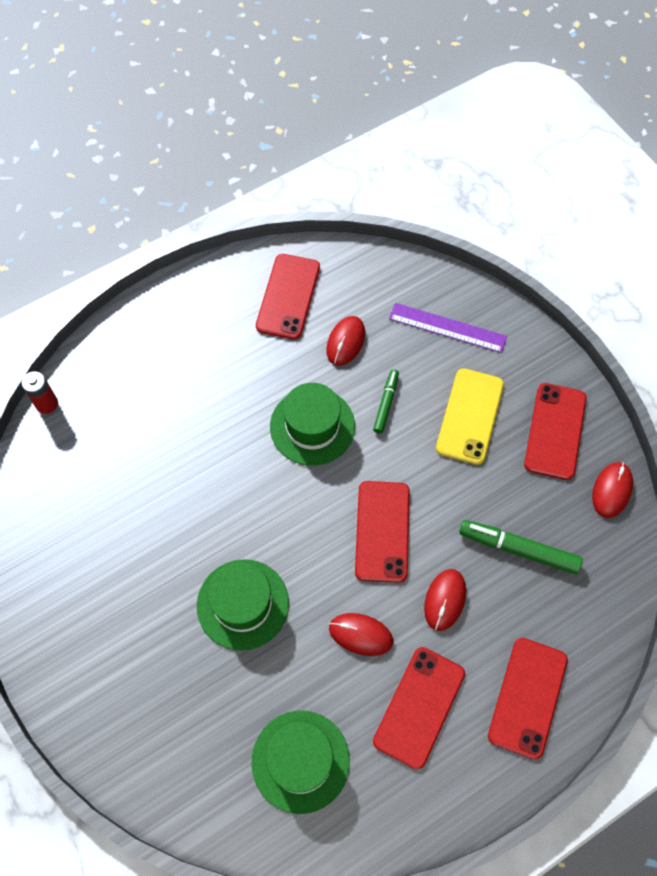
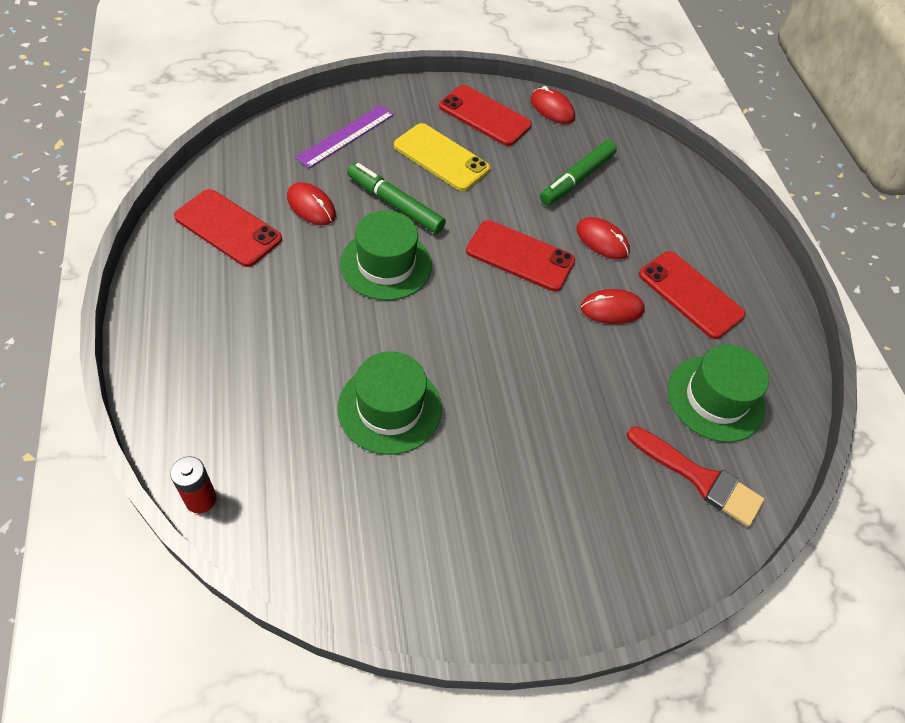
camera: 75 degrees left, 10 degrees down
(206, 764) = (699, 478): none -> red brush
(243, 604) = (546, 388): green hat -> green hat (389, 408)
(361, 634) = (612, 309): red mouse -> red mouse turned 45 degrees clockwise
(386, 403) = (395, 204): green marker -> green marker, size x1.65
(528, 697) = (703, 225): red phone -> none

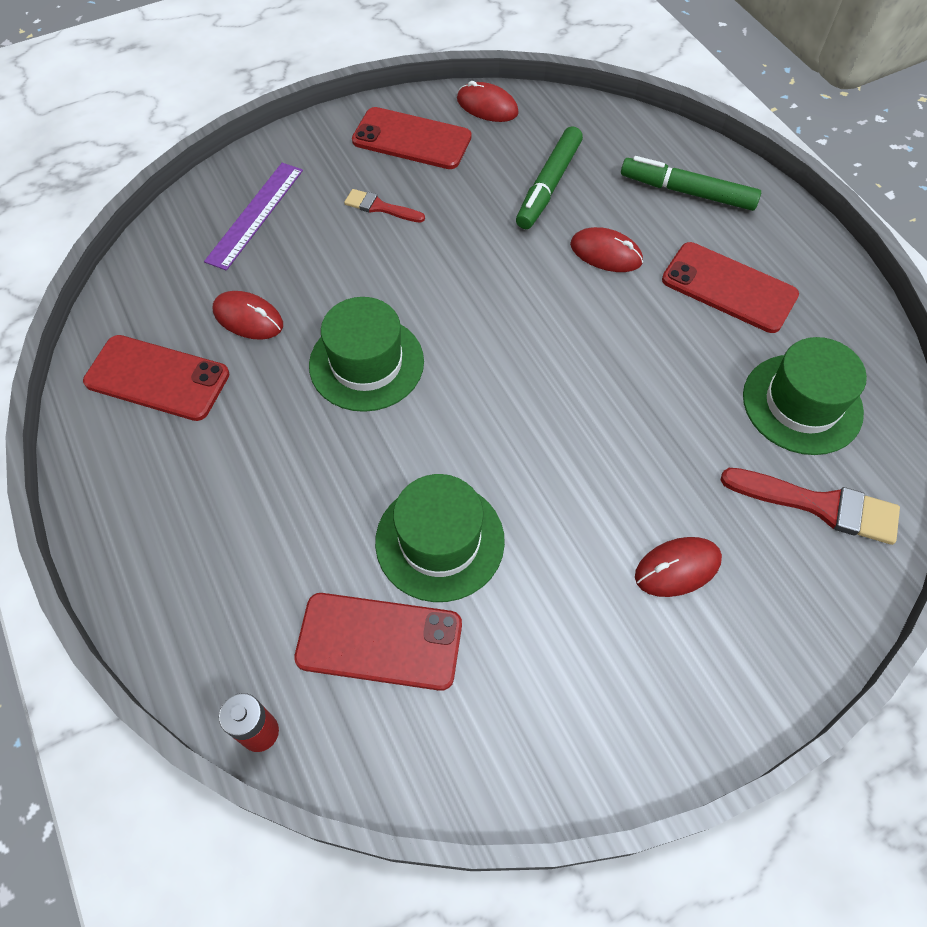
camera: 10 degrees left, 5 degrees up
(395, 204) = (348, 284): green marker -> green marker (687, 192)
(441, 157) = (380, 207): yellow phone -> red brush
(520, 256) = (519, 302): red phone -> red phone (379, 641)
(612, 309) = (648, 334): red mouse -> red mouse (677, 568)

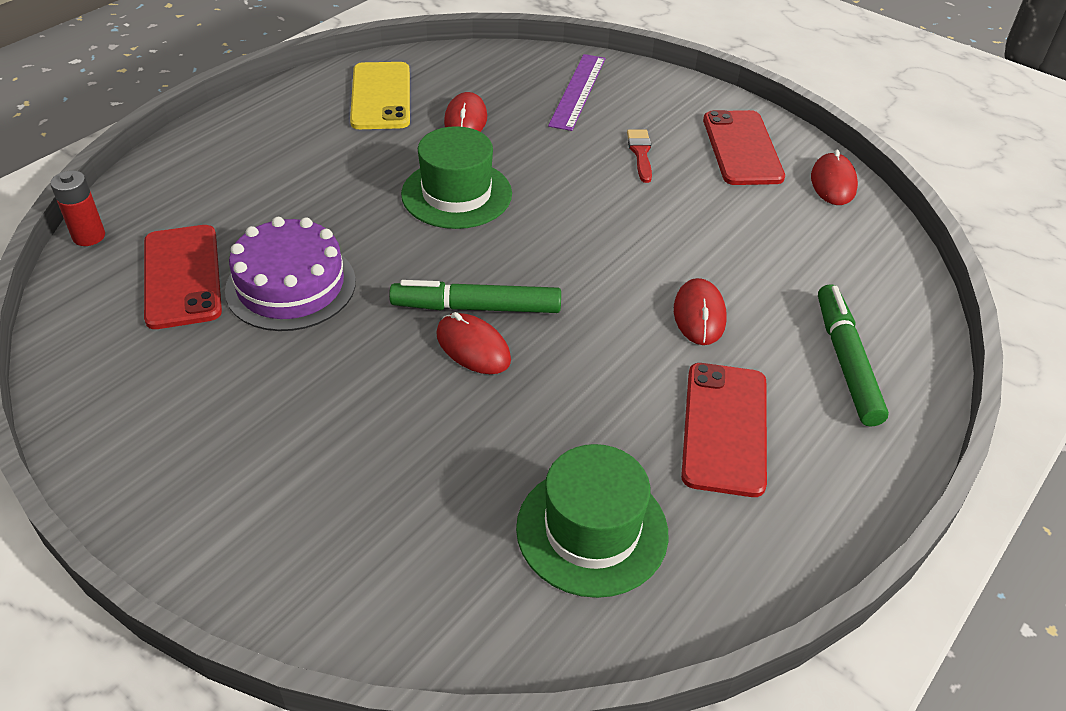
camera: 65 degrees right, 15 degrees down
(157, 378) = (381, 96): red phone -> yellow phone
(255, 215) = (577, 91): purple ruler -> purple ruler turned 75 degrees counterclockwise
(440, 541) = (291, 285): green hat -> purple cake
(548, 185) = (760, 251): green marker -> green marker (476, 307)
(677, 568) = (322, 458): red mouse -> red mouse (473, 347)
(818, 505) = (453, 571): red brush -> none

